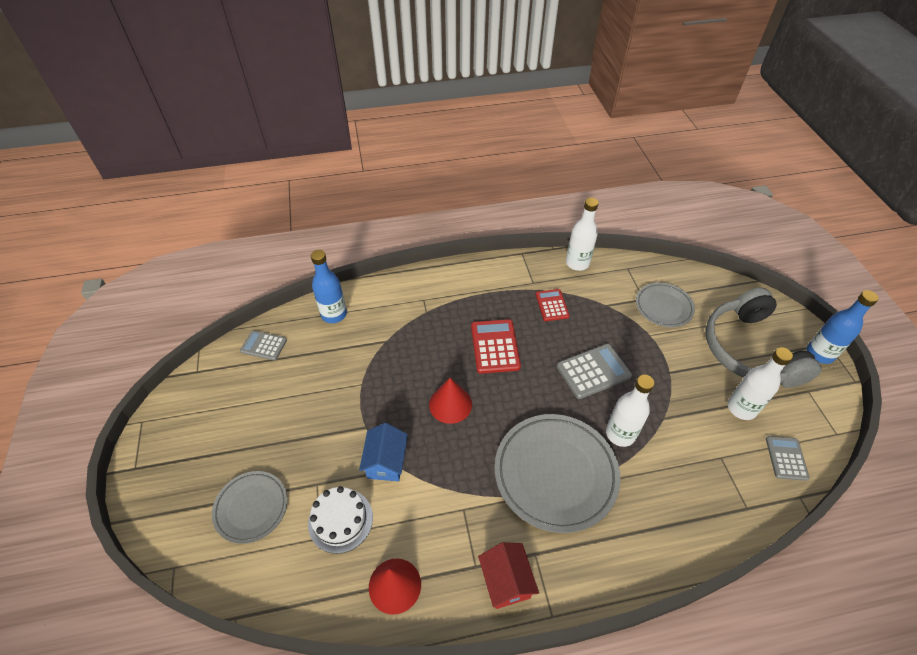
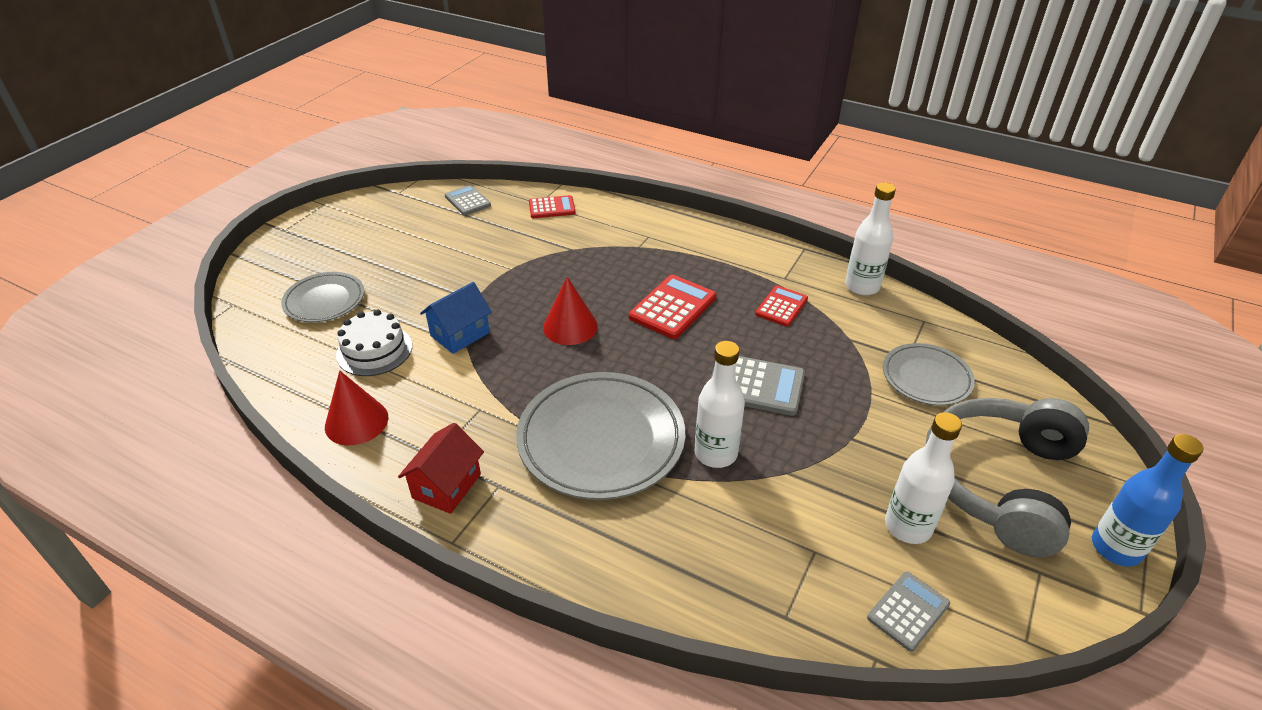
camera: 40 degrees right, 10 degrees down
(334, 314) = (552, 208): blue bottle -> red calculator

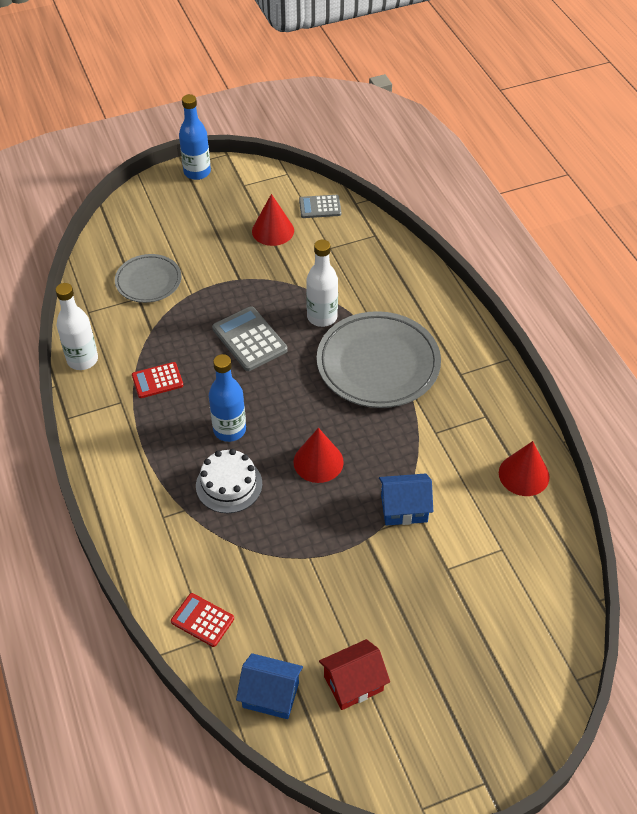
camera: 140 degrees left, 10 degrees up
(324, 301) = (492, 626): grey plate -> none
(374, 350) = (478, 535): white cake -> white cake (229, 485)
(447, 486) = (491, 392): red house -> red house (353, 683)
(467, 201) = (270, 695): grey calculator -> blue house
(673, 307) = (229, 430): red calculator -> blue bottle
(908, 526) = (273, 230): white bottle -> red cone
(999, 481) = (200, 219): grey headphones -> none

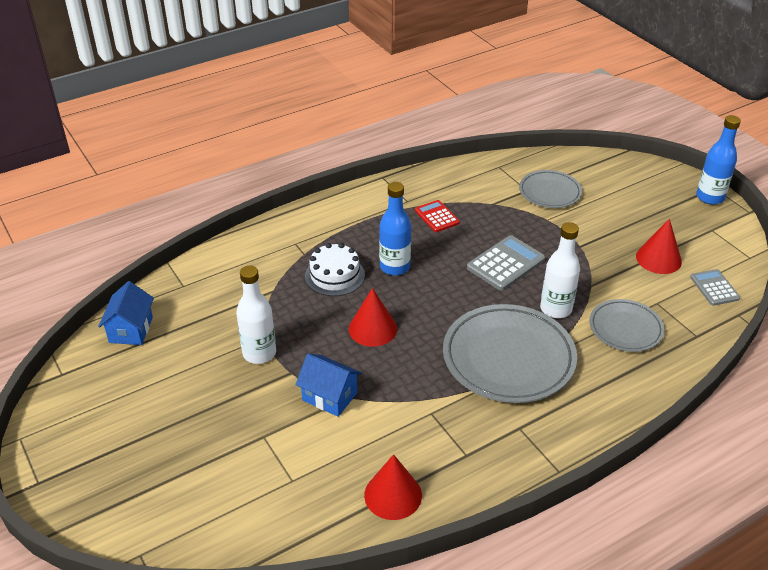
camera: 80 degrees right, 10 degrees down
(82, 360) = (445, 173): white bottle -> white bottle (259, 353)
(202, 620) = (199, 281): red calculator -> none
(353, 683) = (140, 380): red house -> none
(357, 277) = (625, 328): none -> grey plate
(404, 509) = (329, 396): blue house -> blue house turned 45 degrees counterclockwise

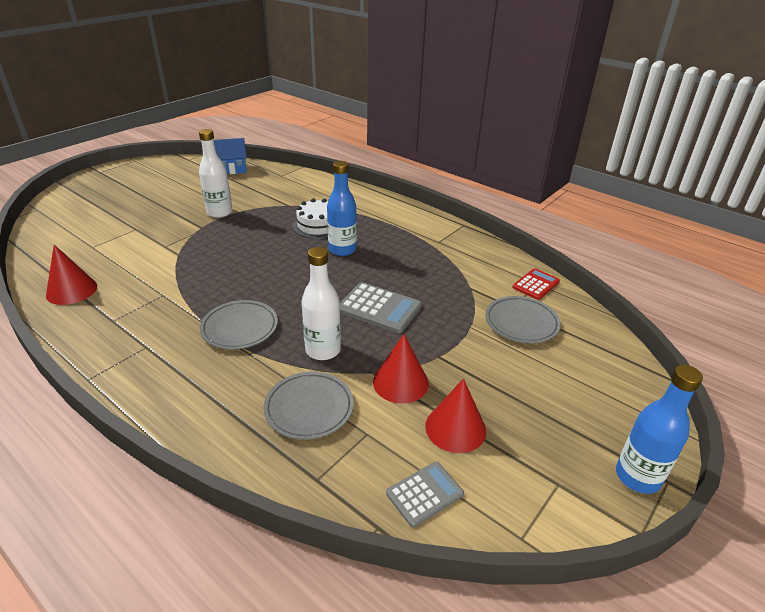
camera: 70 degrees right, 5 degrees down
(329, 396) = (178, 246): blue house -> none
(372, 329) = (259, 252): red cone -> red cone (400, 382)
(437, 217) = (426, 259): red calculator -> red calculator (536, 284)
(508, 358) = (240, 328): grey plate -> grey plate, size x0.57

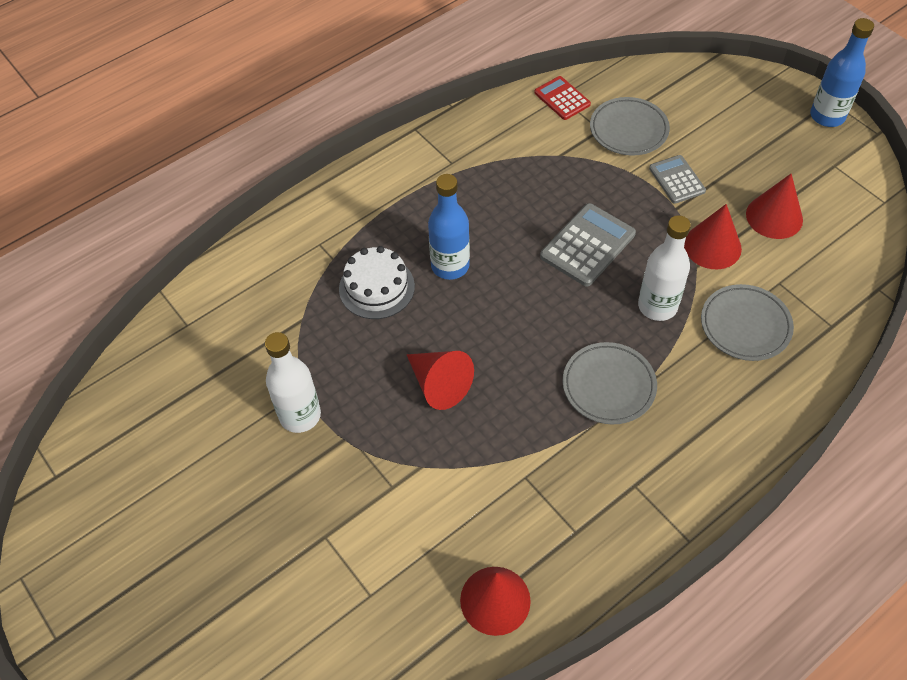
camera: 75 degrees left, 20 degrees up
(232, 169) = (131, 399): blue house -> none
(241, 255) = (439, 384): none -> red cone
(424, 494) = (846, 252): grey calculator -> grey calculator (676, 180)

